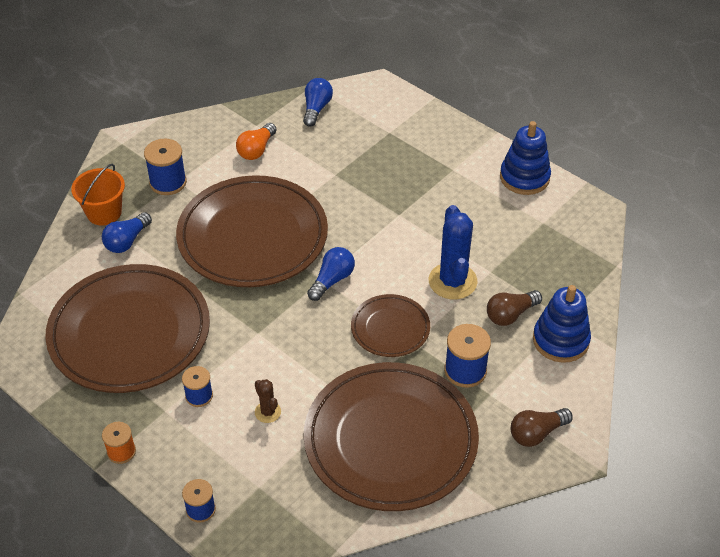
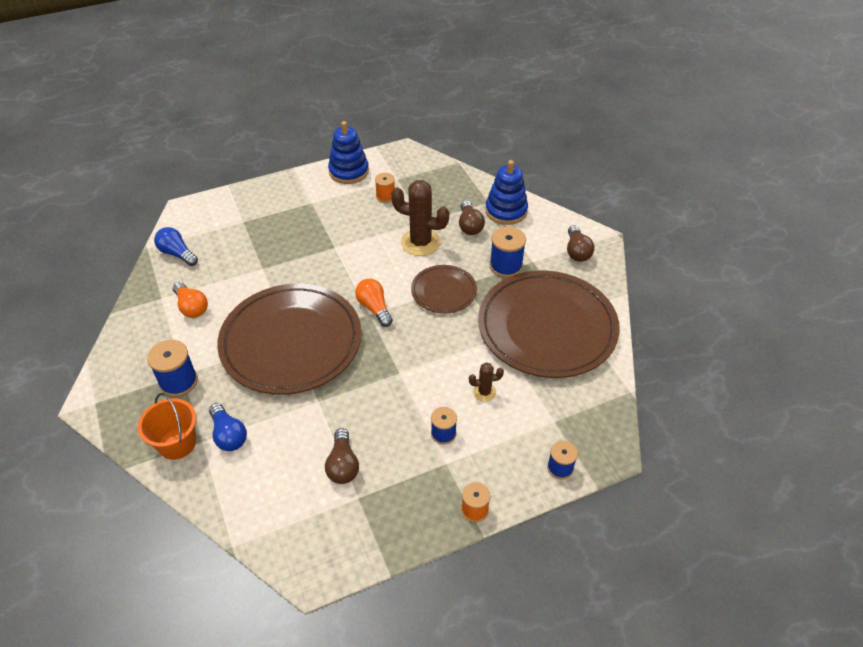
camera: 65 degrees left, 0 degrees up
(129, 333) = (343, 465): brown plate -> brown light bulb
(332, 280) = (374, 308): blue light bulb -> orange light bulb
(452, 281) = (420, 242): blue cactus -> brown cactus
(506, 224) = (385, 196): none -> orange spool

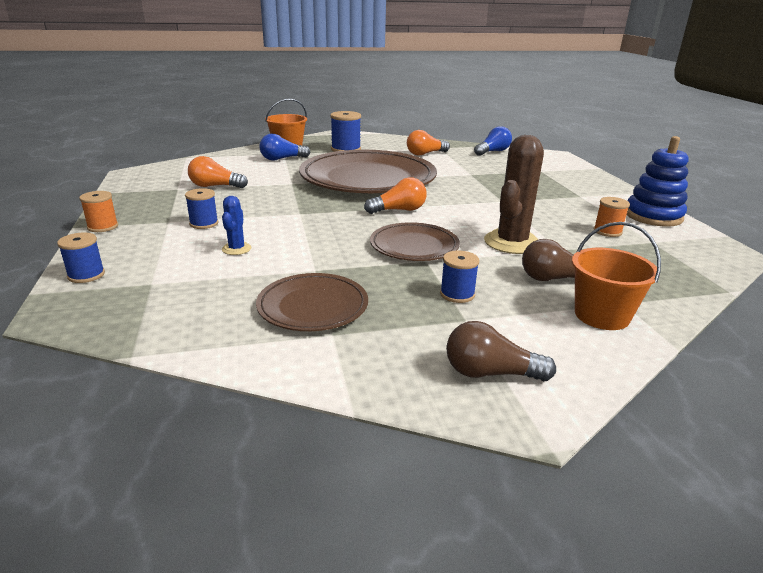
camera: 100 degrees right, 20 degrees down
(343, 465) = (215, 186): brown light bulb -> orange light bulb
(484, 392) = (236, 249): brown cactus -> blue cactus
(506, 211) = (601, 315): blue stacking toy -> orange bucket
(506, 266) = (457, 294): blue spool -> blue spool, size x0.64
(547, 327) = (313, 306): brown plate -> brown plate, size x0.49

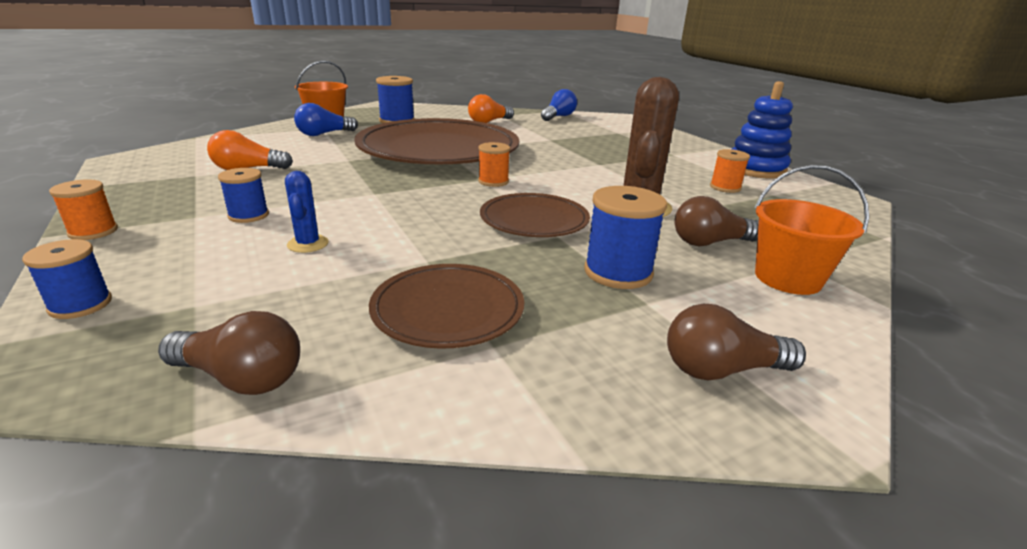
camera: 15 degrees left, 0 degrees up
(165, 331) = (241, 378): none -> brown light bulb
(399, 210) = (493, 181): orange light bulb -> orange spool
(457, 294) = (618, 272): blue spool -> blue spool, size x1.57

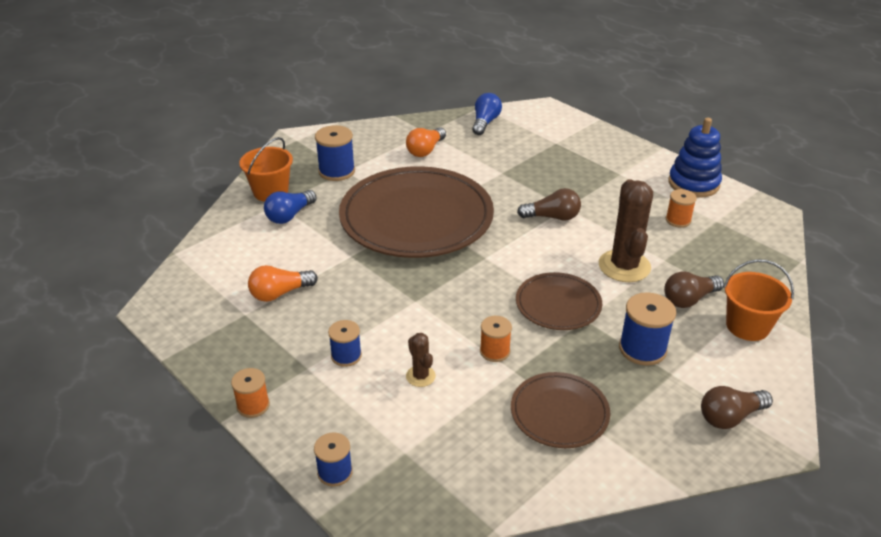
camera: 15 degrees left, 10 degrees up
(241, 378) = (487, 494): brown light bulb -> brown light bulb (552, 217)
(308, 244) = (420, 376): blue cactus -> brown cactus
(493, 181) = (496, 259): orange spool -> orange spool (494, 351)

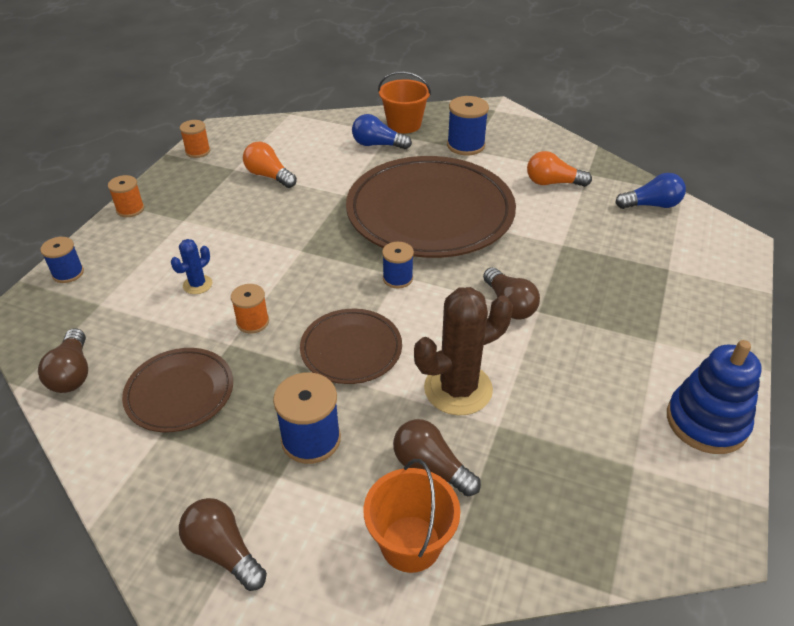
camera: 65 degrees right, 5 degrees up
(346, 356) = (206, 235): blue spool -> blue spool (397, 278)
(420, 376) = (197, 285): brown cactus -> blue cactus
(498, 484) = (72, 373): none -> brown light bulb
(678, 220) = (599, 422): orange spool -> orange spool (198, 151)

